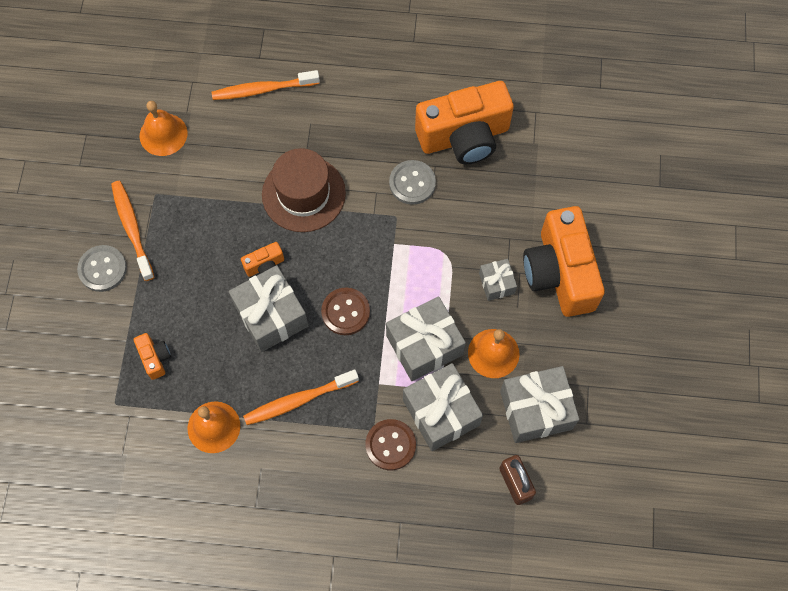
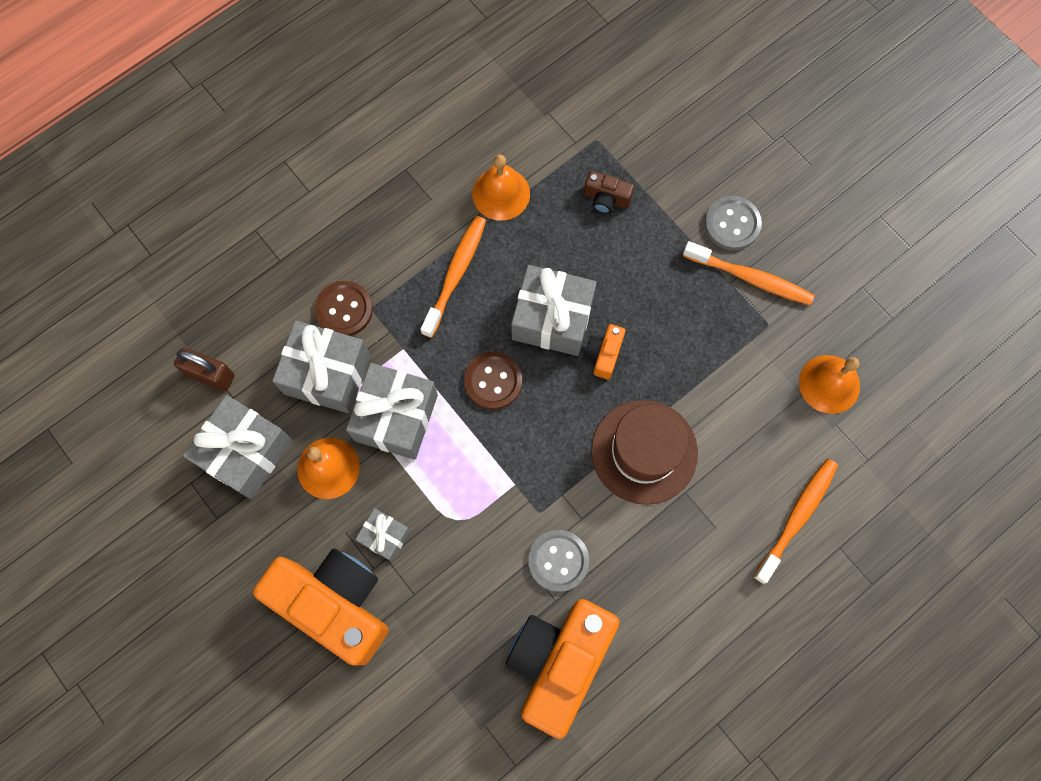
camera: 135 degrees right, 5 degrees up
(155, 358) = (606, 199): orange camera -> brown camera

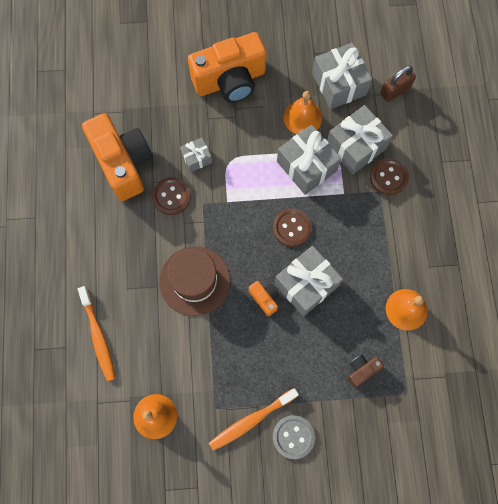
camera: 125 degrees right, 0 degrees up
(385, 536) = (247, 122): grey gift -> grey gift (196, 158)
(456, 274) = (370, 250): orange toothbrush -> none
(558, 561) = (171, 196): grey button -> brown button

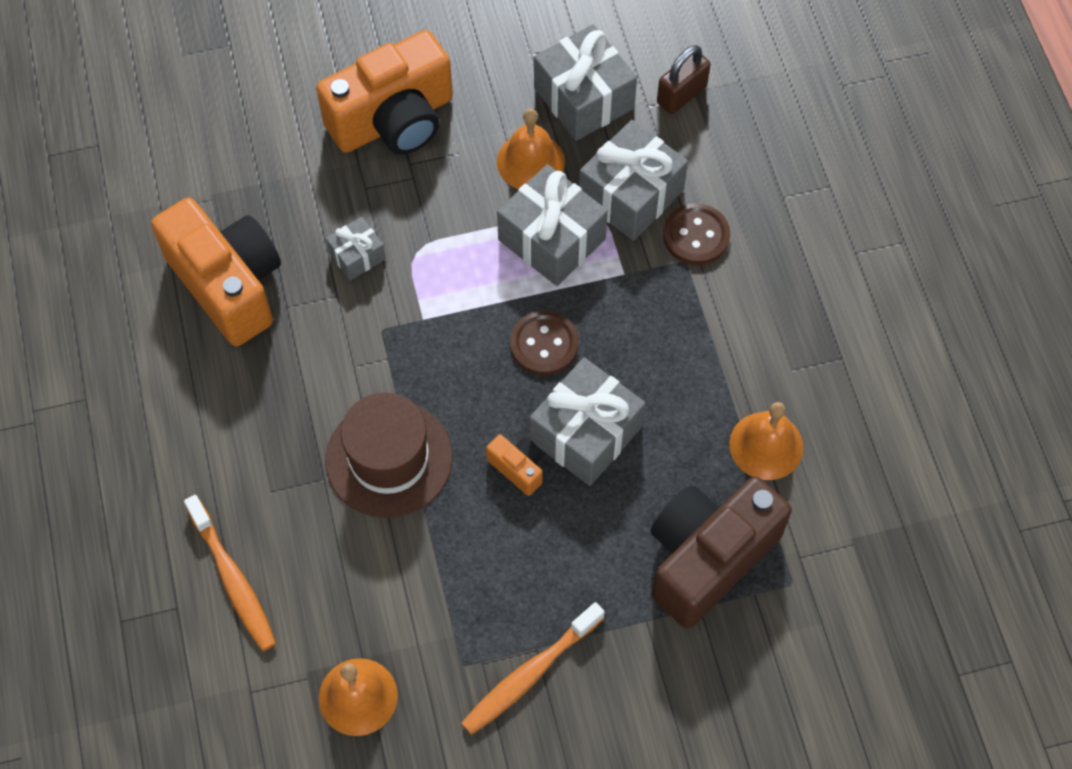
camera: 10 degrees left, 10 degrees down
(171, 196) = (323, 326): brown button -> none
(293, 437) = (608, 688): grey button -> none
(362, 370) = (707, 558): brown camera -> brown camera, size x2.37

